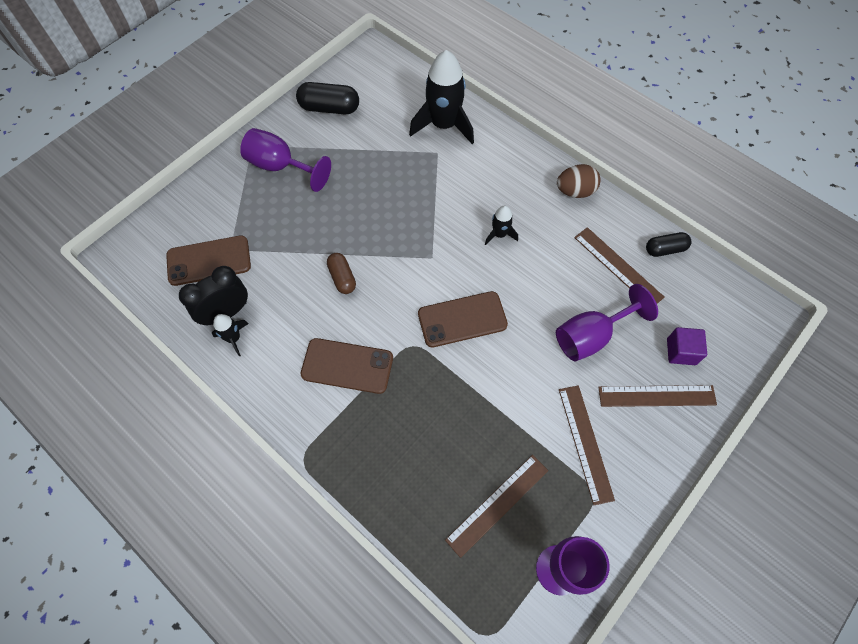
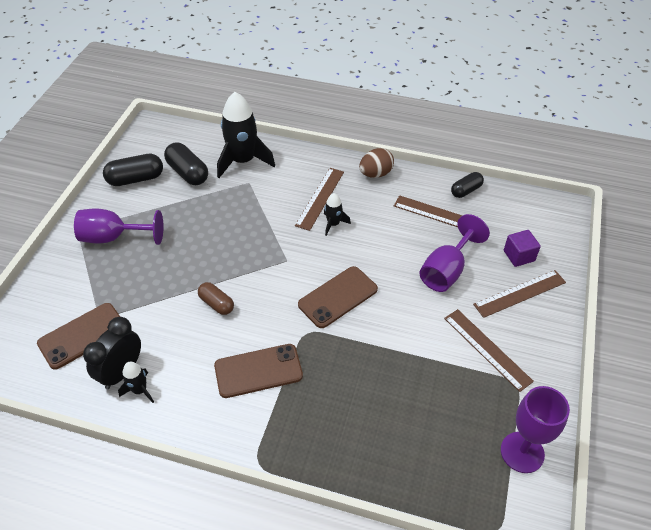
camera: 25 degrees left, 15 degrees down
(382, 119) = (188, 173): none -> black capsule
(497, 504) = (445, 425): brown ruler -> brown ruler (320, 198)

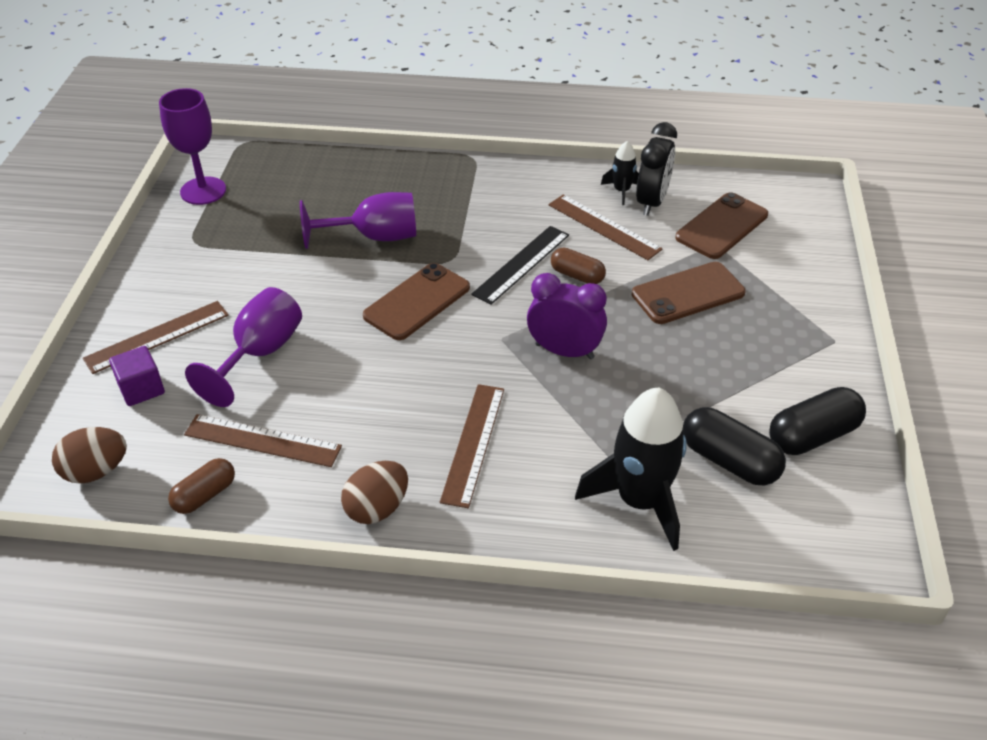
camera: 170 degrees right, 5 degrees down
(113, 237) = (774, 337): purple goblet -> purple goblet (375, 237)
(249, 245) = (564, 351): none -> purple clock
(253, 320) = (521, 264): none -> black ruler
(258, 371) = (497, 220): brown phone -> brown phone (688, 293)
(333, 224) = (441, 401): black rocket -> none
(466, 190) = (205, 495): black capsule -> brown capsule
(487, 349) = (220, 270): brown ruler -> brown ruler (603, 227)
(529, 210) = (96, 471): none -> brown egg

